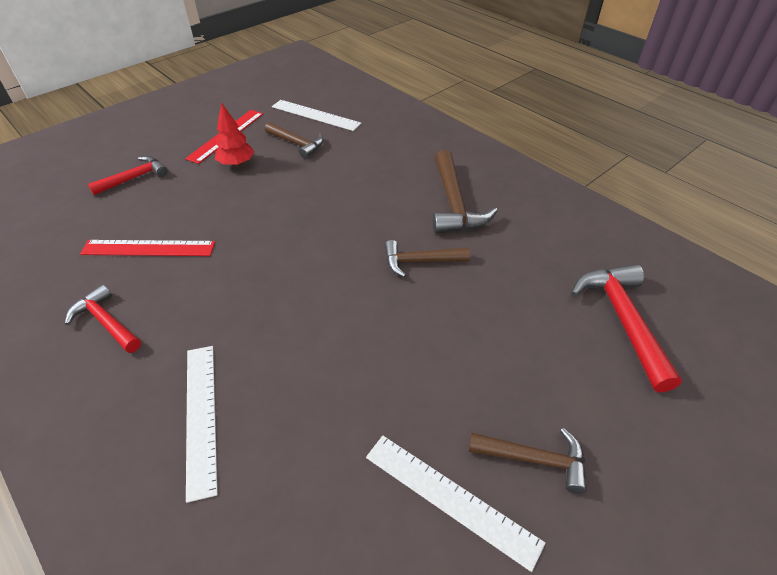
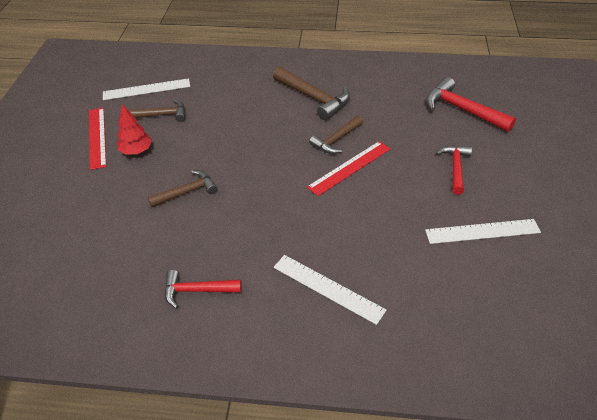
camera: 40 degrees left, 0 degrees up
(134, 178) = (68, 204): red hammer -> red hammer (455, 168)
(148, 248) = (156, 236): red ruler -> red ruler (350, 168)
(535, 459) = (495, 192): brown hammer -> brown hammer (187, 192)

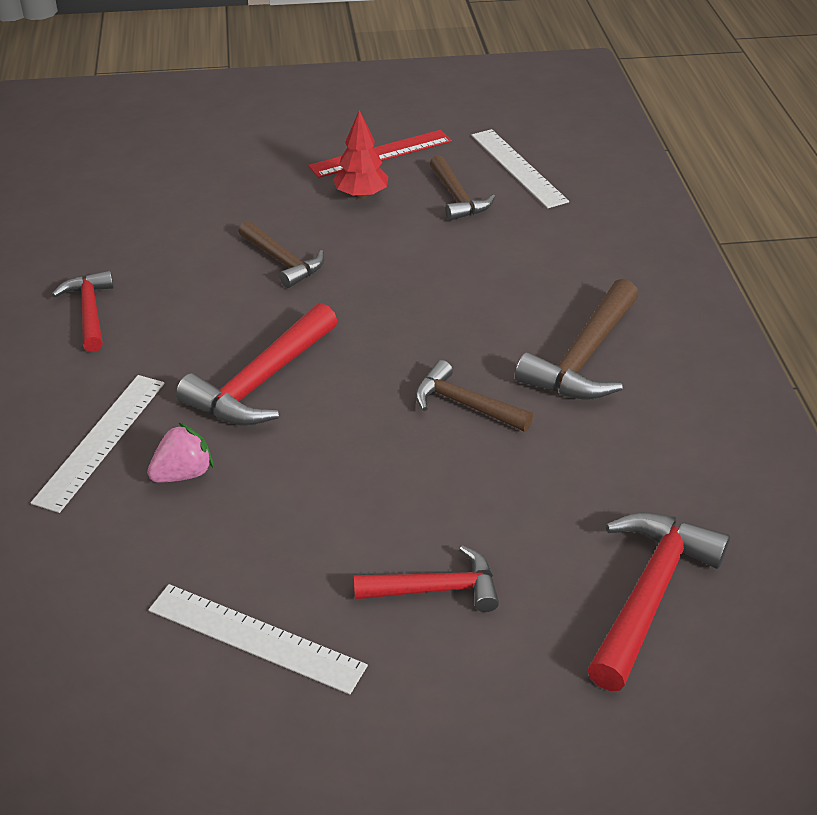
camera: 75 degrees right, 5 degrees down
(296, 212) = (261, 382): none -> red hammer
(350, 168) = (390, 432): red ruler -> none
(364, 251) = (183, 474): none -> pink strawberry
(482, 231) = (255, 638): white ruler -> white ruler turned 45 degrees counterclockwise

